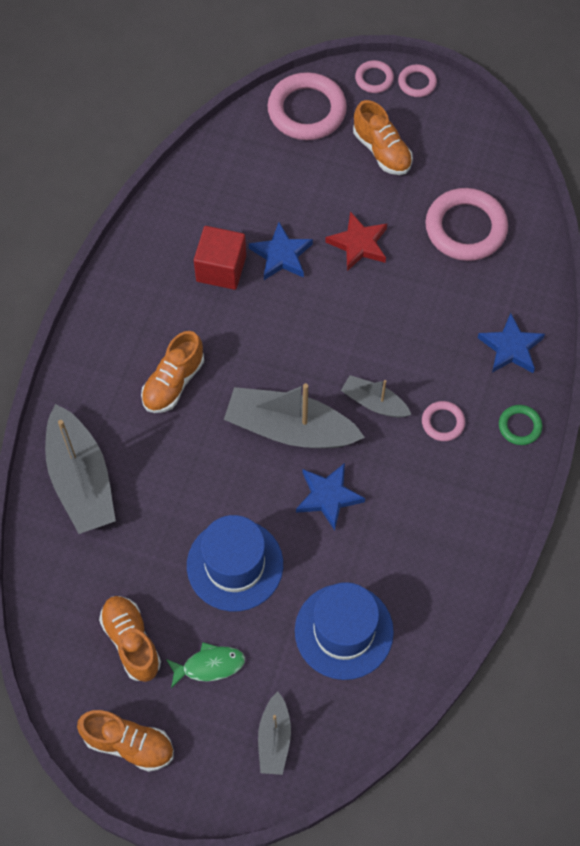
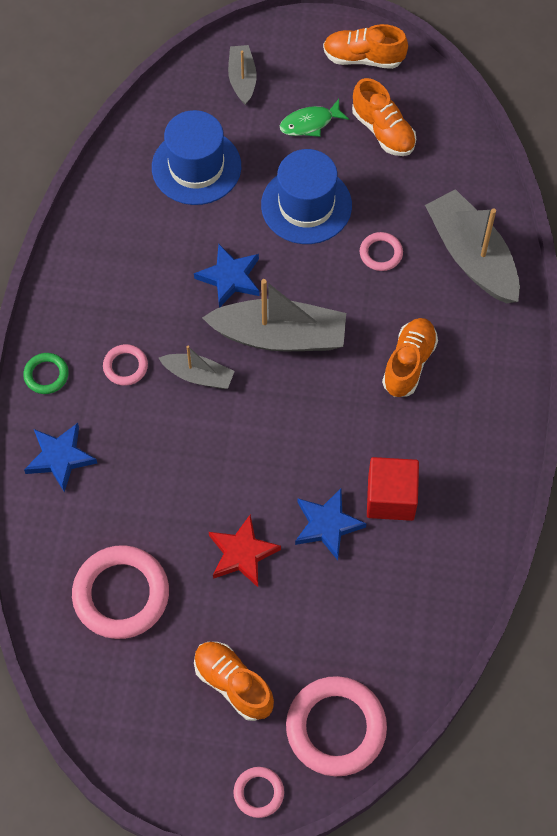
camera: 170 degrees right, 0 degrees up
(417, 83) = (202, 796): pink ring -> pink ring (381, 253)

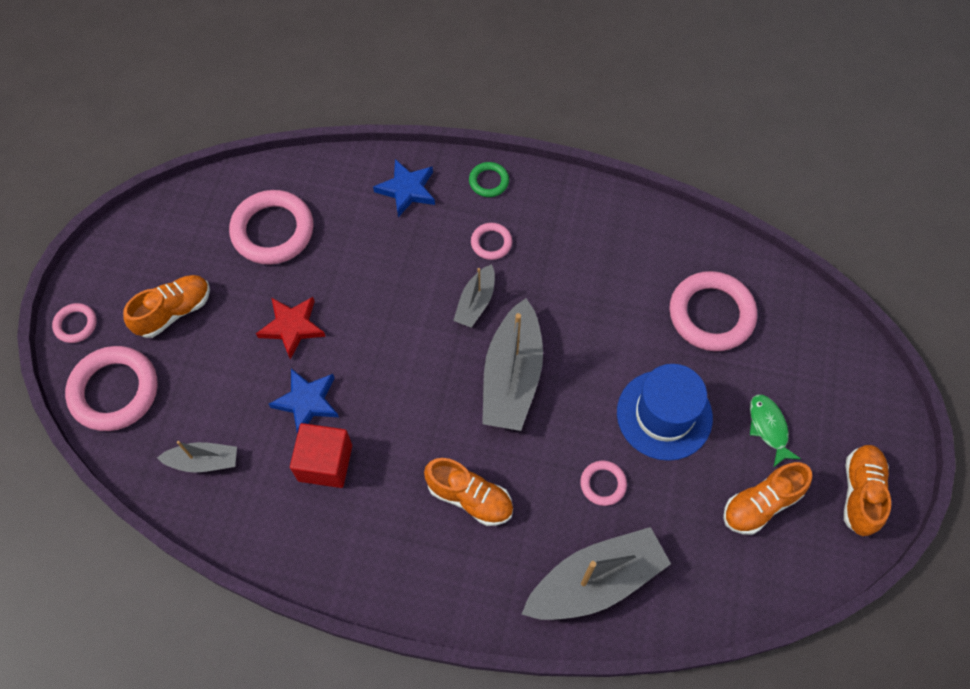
camera: 95 degrees right, 0 degrees up
(196, 167) = (711, 314): blue hat -> pink ring
(230, 278) = (580, 336): blue star -> none
(242, 79) = (823, 365): grey boat -> grey boat (203, 461)

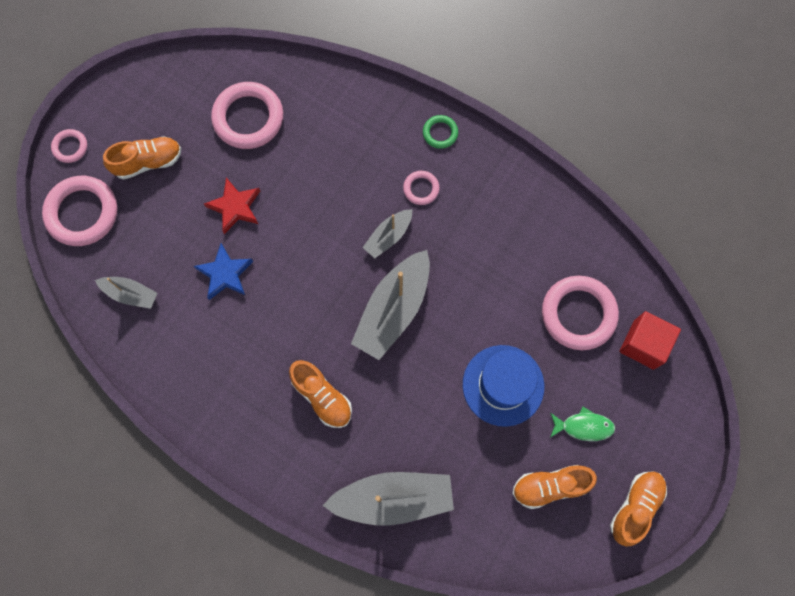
camera: 20 degrees right, 10 degrees up
(325, 463) = (221, 328): red cube -> red cube (644, 344)
(407, 190) = (369, 118): blue star -> none
(603, 484) = (430, 424): pink ring -> none
(768, 427) = (584, 426): green fish -> green fish turned 90 degrees clockwise

